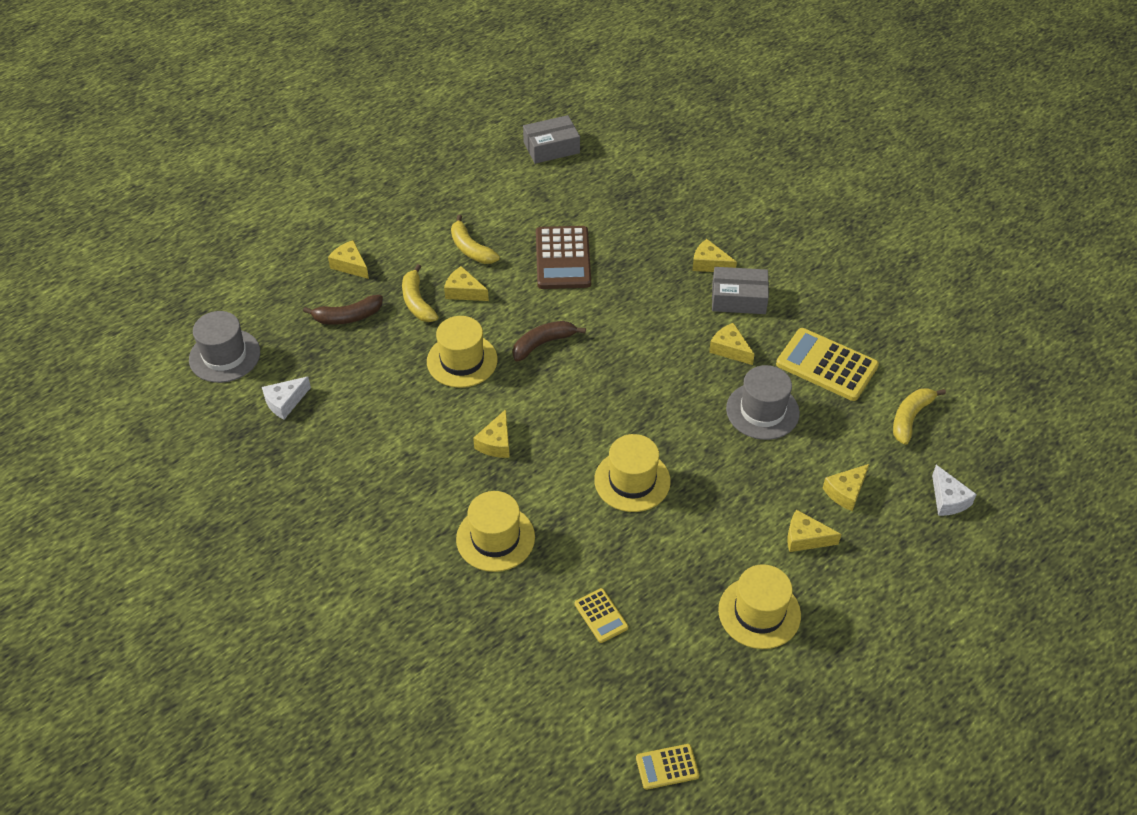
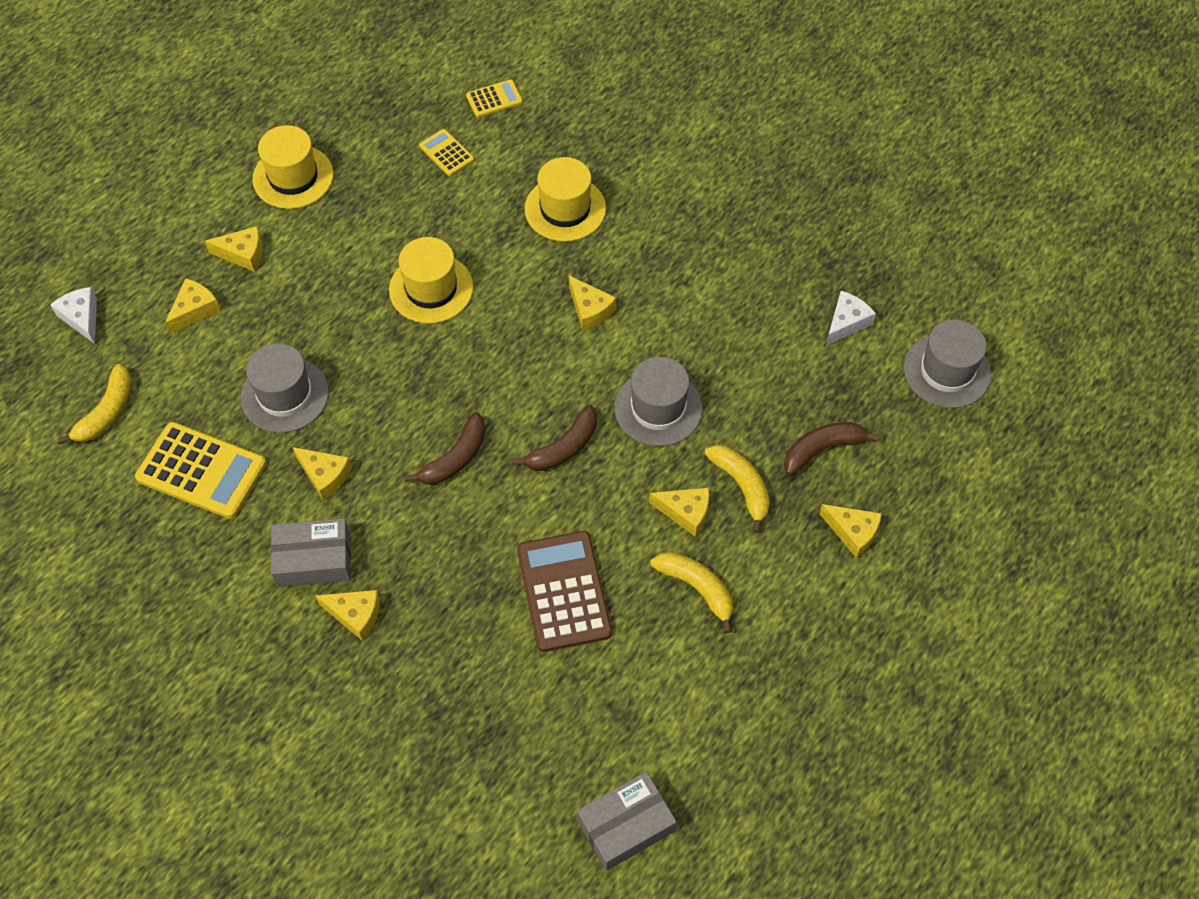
camera: 170 degrees right, 10 degrees up
(462, 360) = (658, 408): yellow hat -> grey hat
(496, 443) = (590, 310): yellow cheese -> yellow cheese turned 135 degrees clockwise
(628, 348) = (455, 458): none -> brown banana
(667, 767) = (374, 47): yellow calculator -> yellow calculator (494, 99)

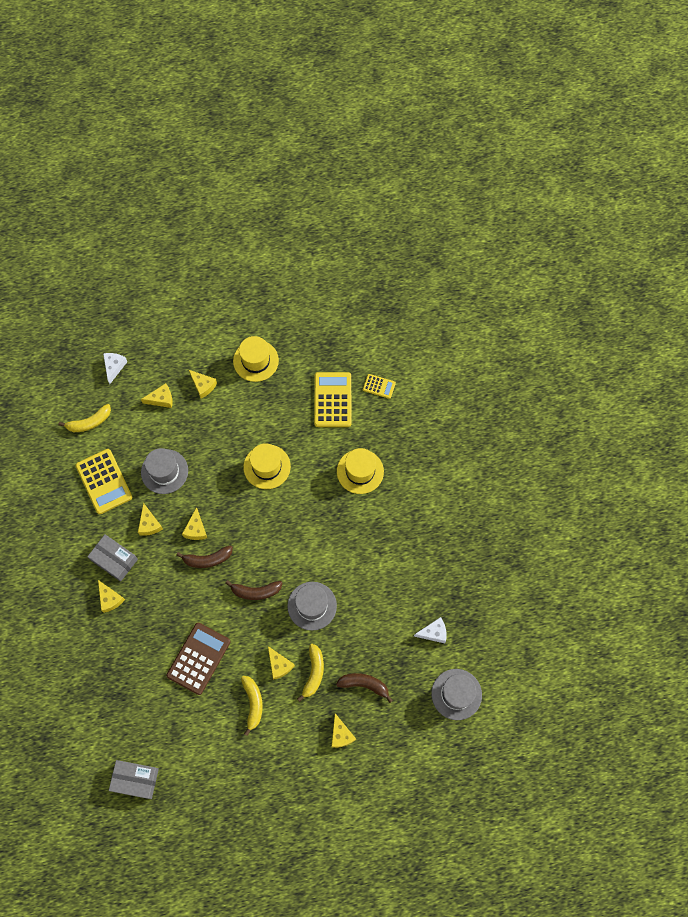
camera: 40 degrees right, 10 degrees up
(446, 153) = (332, 400): yellow calculator -> yellow calculator, size x1.94
(590, 310) = (325, 533): yellow cheese -> yellow cheese (196, 529)

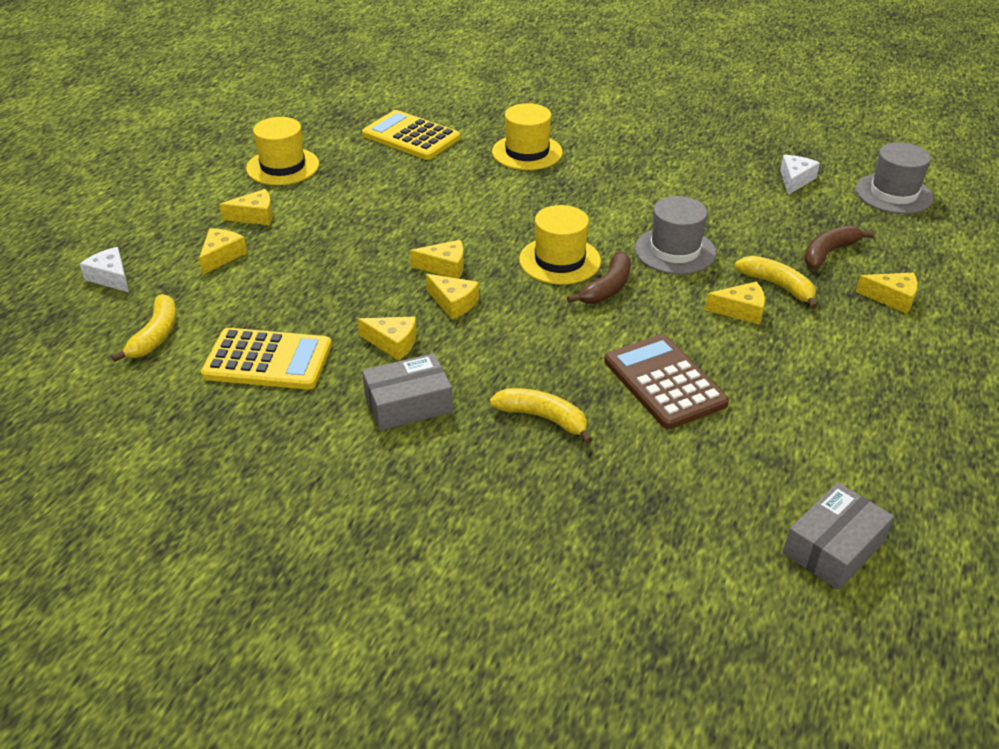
camera: 55 degrees left, 30 degrees down
(110, 599) = (469, 437): yellow cheese -> yellow cheese (445, 267)
(164, 471) = (330, 296): grey hat -> none
(207, 559) = (512, 311): brown banana -> none
(253, 703) = (784, 357): yellow banana -> yellow banana (543, 418)
(267, 466) = (436, 211): yellow hat -> yellow hat (559, 260)
(379, 386) = (436, 104): yellow calculator -> none

